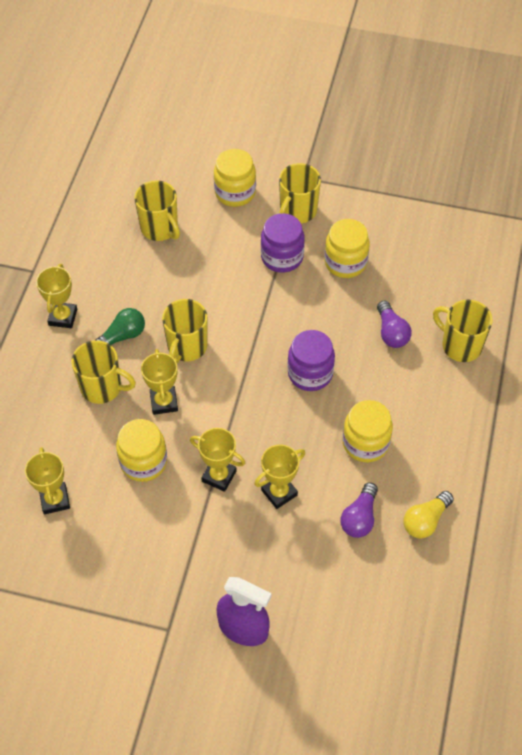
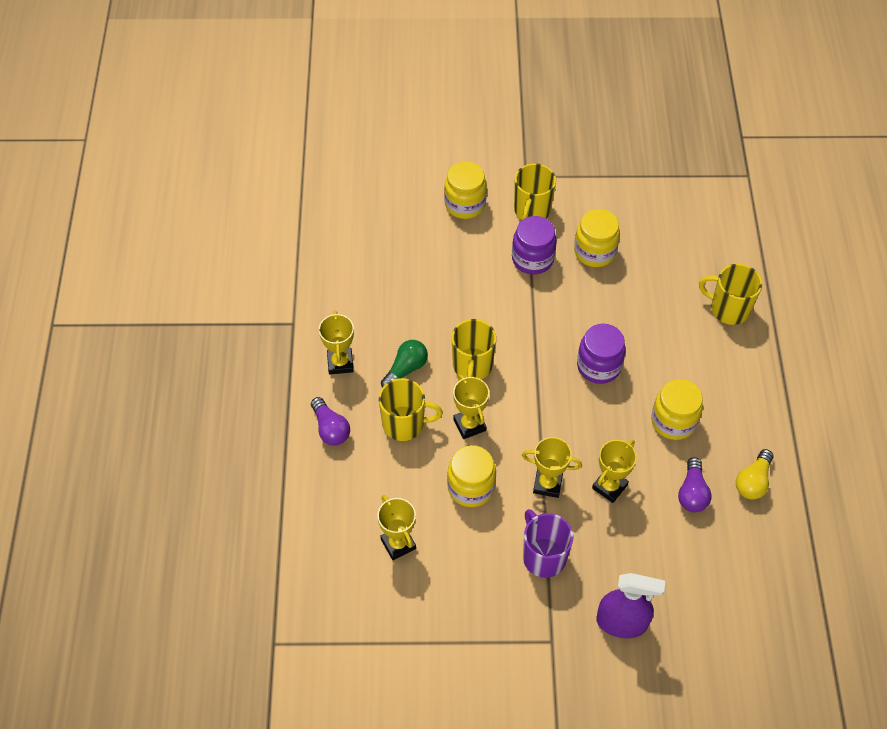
camera: 15 degrees left, 0 degrees up
(160, 228) = (404, 255): yellow mug -> none
(190, 545) = (543, 556): none -> purple mug
(391, 332) = (660, 310): purple light bulb -> purple light bulb (330, 429)

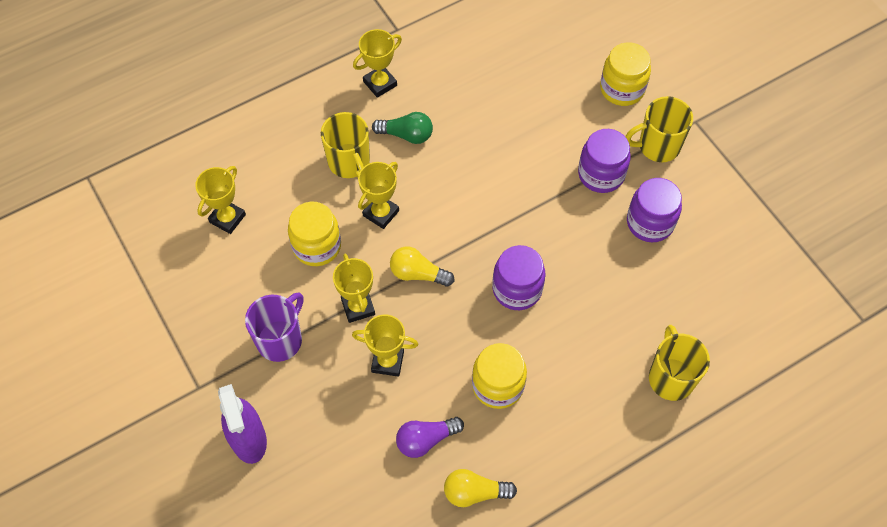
camera: 60 degrees right, 5 degrees up
(330, 429) = (309, 111): purple light bulb -> none
(472, 366) = (444, 184): yellow mug -> none
(543, 426) = (418, 274): none -> yellow light bulb
(594, 252) = (650, 222): yellow jar -> purple jar

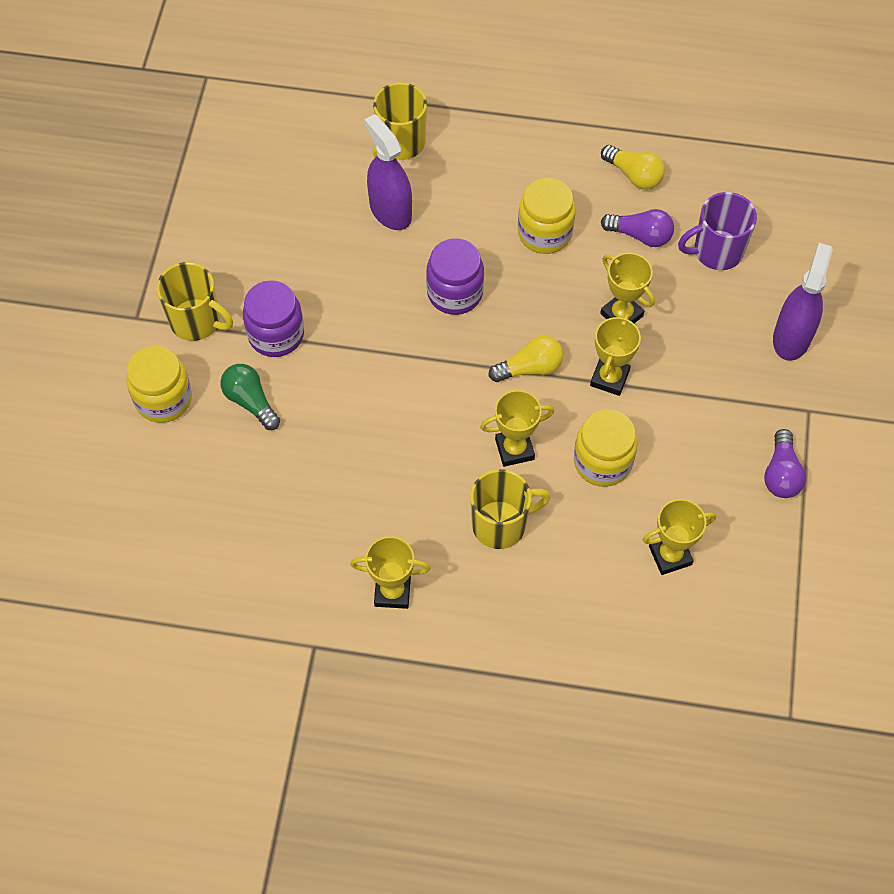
camera: 140 degrees left, 0 degrees up
(188, 325) = (781, 474): none -> purple light bulb
(280, 339) = (703, 400): purple mug -> purple mug (716, 251)
(349, 163) = (501, 524): yellow mug -> yellow mug turned 60 degrees clockwise
(406, 135) = (418, 511): green light bulb -> green light bulb (250, 401)
(418, 274) = (530, 368): yellow light bulb -> yellow light bulb turned 75 degrees counterclockwise
(621, 316) = (390, 211): none -> purple spray bottle
(650, 222) = (282, 263): purple jar -> none

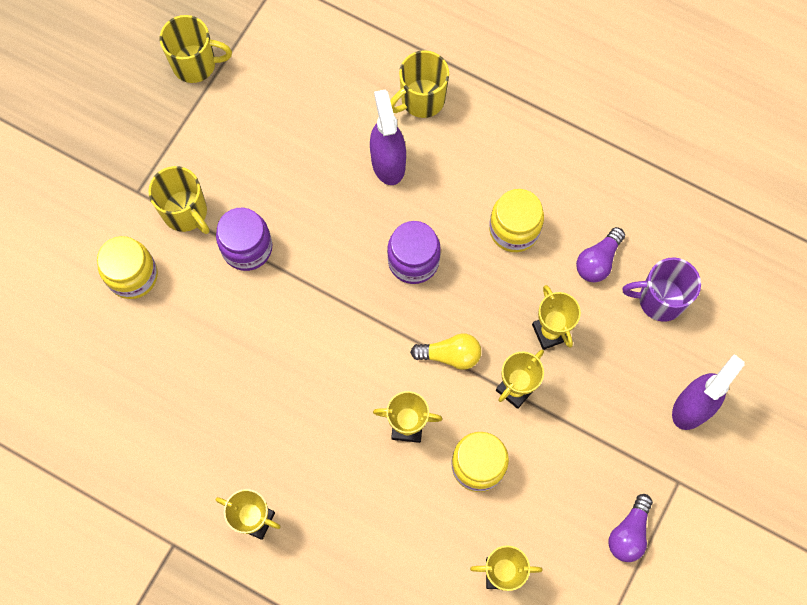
camera: 20 degrees right, 10 degrees up
(250, 401) = (203, 303): green light bulb -> none
(501, 524) = (368, 492): yellow mug -> yellow mug (195, 64)
(634, 175) = (616, 199): yellow light bulb -> none
(640, 235) = (598, 261): purple light bulb -> purple light bulb turned 90 degrees clockwise

